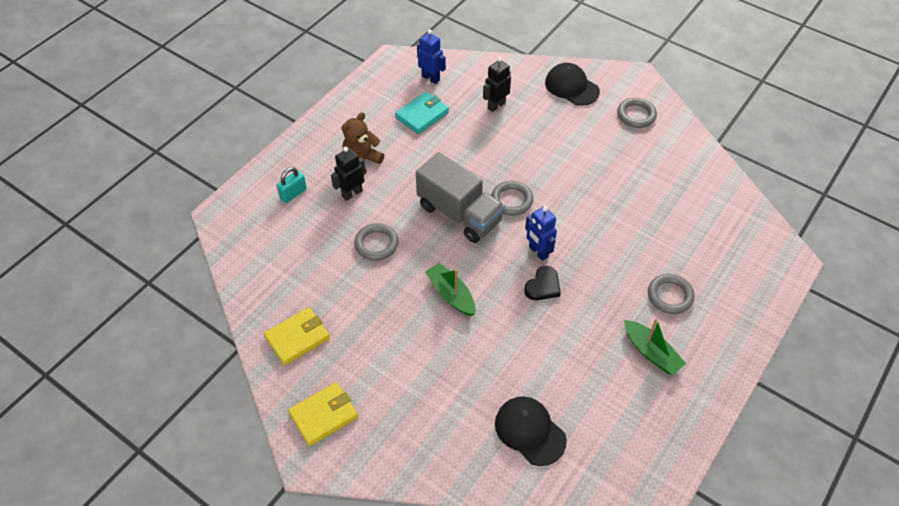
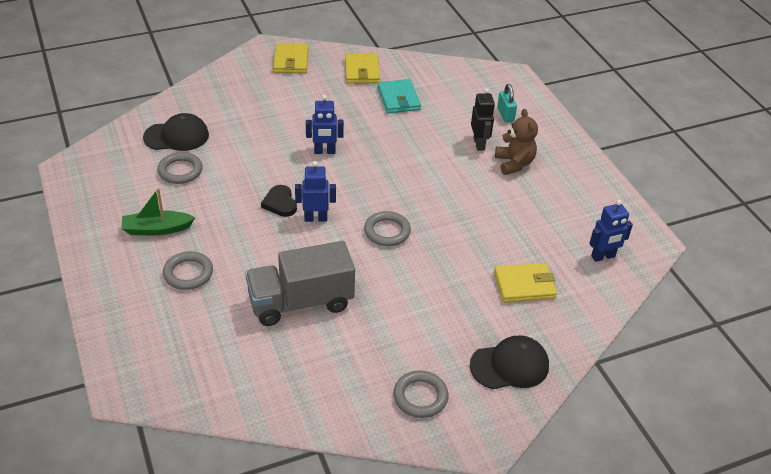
camera: 120 degrees right, 10 degrees down
(376, 244) = (411, 135): grey ring -> grey ring (180, 171)
(422, 115) = (549, 225): turquoise wallet -> turquoise wallet (398, 99)
(451, 294) = (324, 151): green boat -> blue robot
(459, 214) = (401, 193): grey truck -> grey truck (301, 302)
(496, 105) = (524, 285): black robot -> yellow wallet

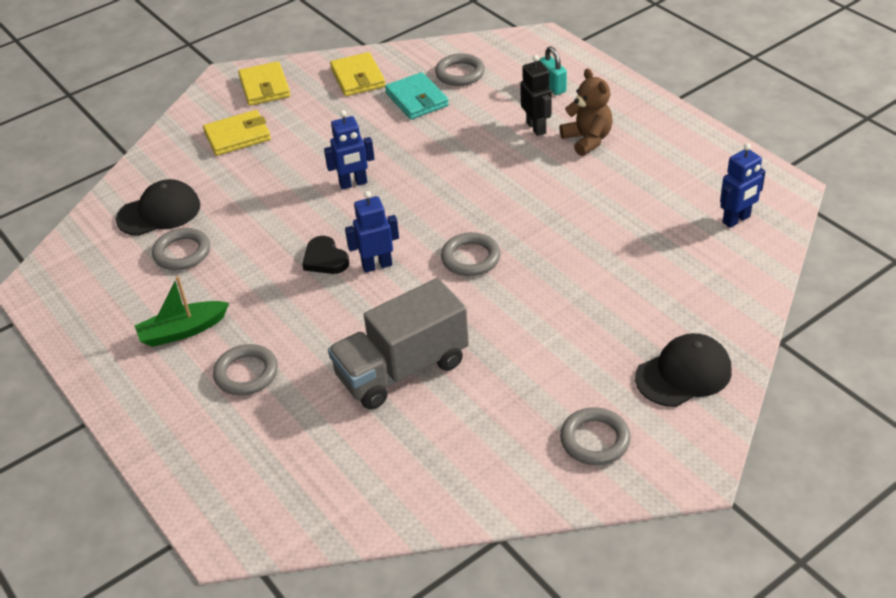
camera: 10 degrees left, 0 degrees up
(439, 87) = (460, 73): none -> grey ring
(524, 285) = (660, 277): yellow wallet -> yellow wallet (237, 136)

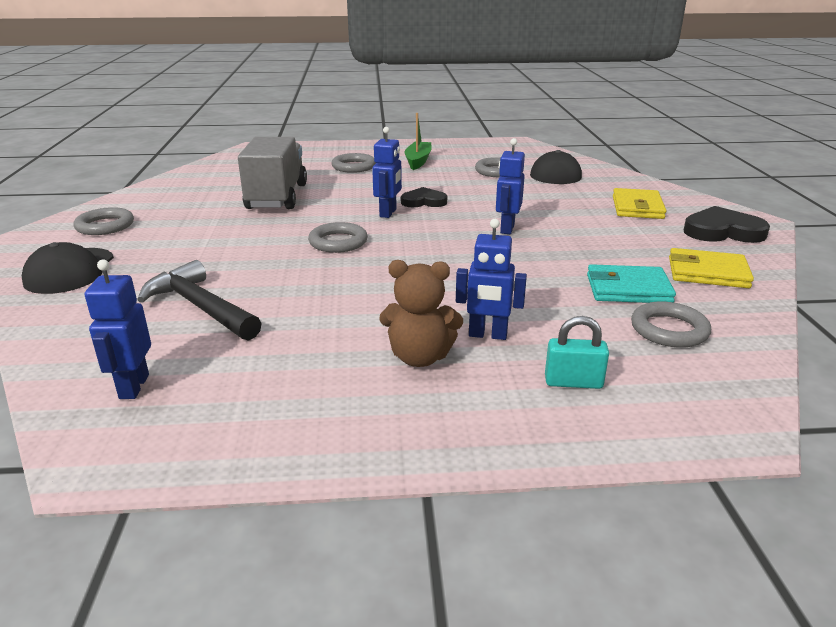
camera: 120 degrees right, 15 degrees down
(265, 87) = (722, 231): yellow wallet -> black heart
(536, 128) = (487, 335): black robot -> blue robot
(641, 257) = (200, 307): none -> black hammer

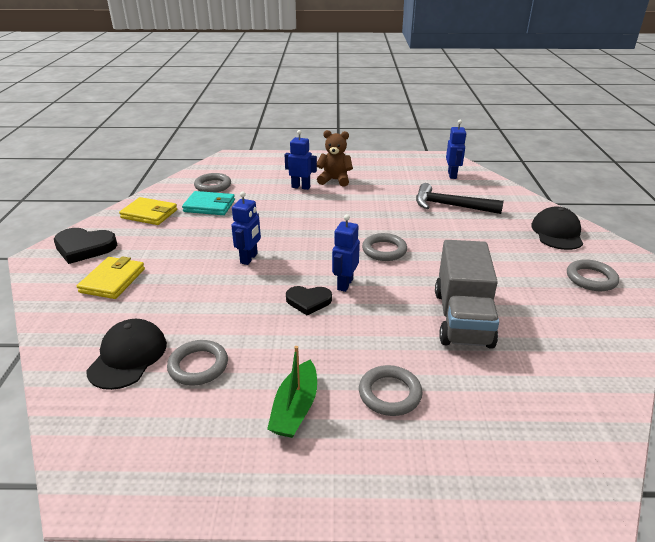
camera: 175 degrees left, 5 degrees up
(200, 307) = (450, 206): black hammer -> black hammer turned 150 degrees clockwise
(573, 382) = (274, 170): turquoise padlock -> none

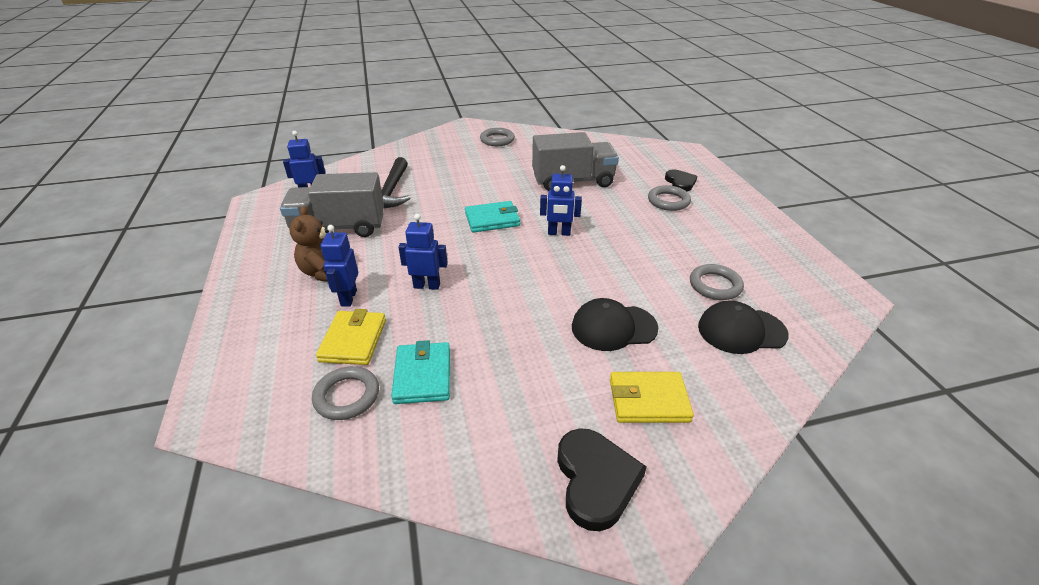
camera: 105 degrees left, 5 degrees up
(149, 214) = (465, 442): yellow wallet -> yellow wallet (353, 340)
(249, 258) = (545, 299): blue robot -> blue robot (427, 286)
(295, 408) = (712, 232): green boat -> none
(308, 301) = (595, 247): black heart -> black heart (680, 182)
(384, 250) = (492, 219): grey ring -> turquoise wallet
(394, 185) = (339, 227): none -> grey truck
(557, 233) = (433, 148): black cap -> black cap (613, 327)

